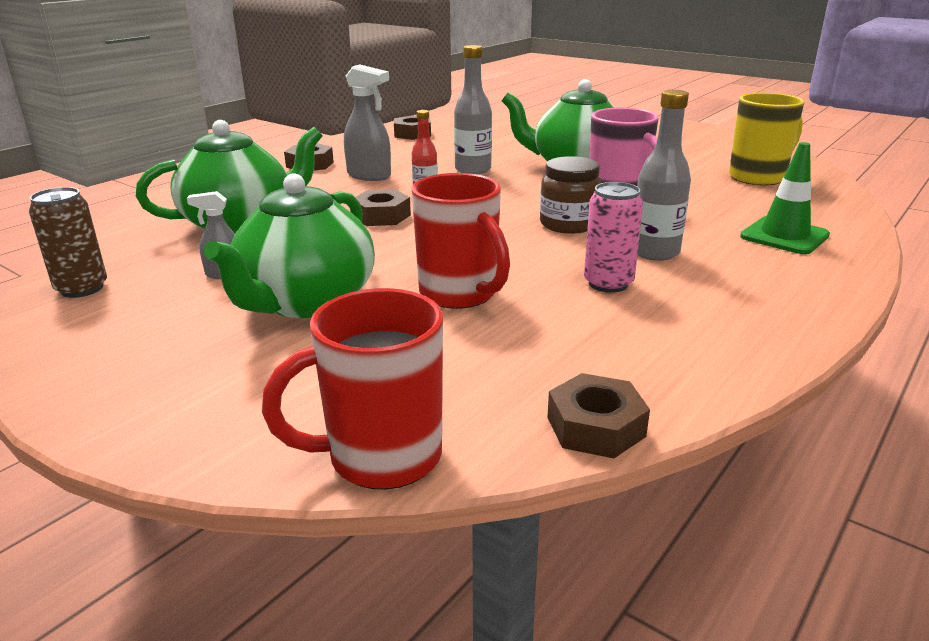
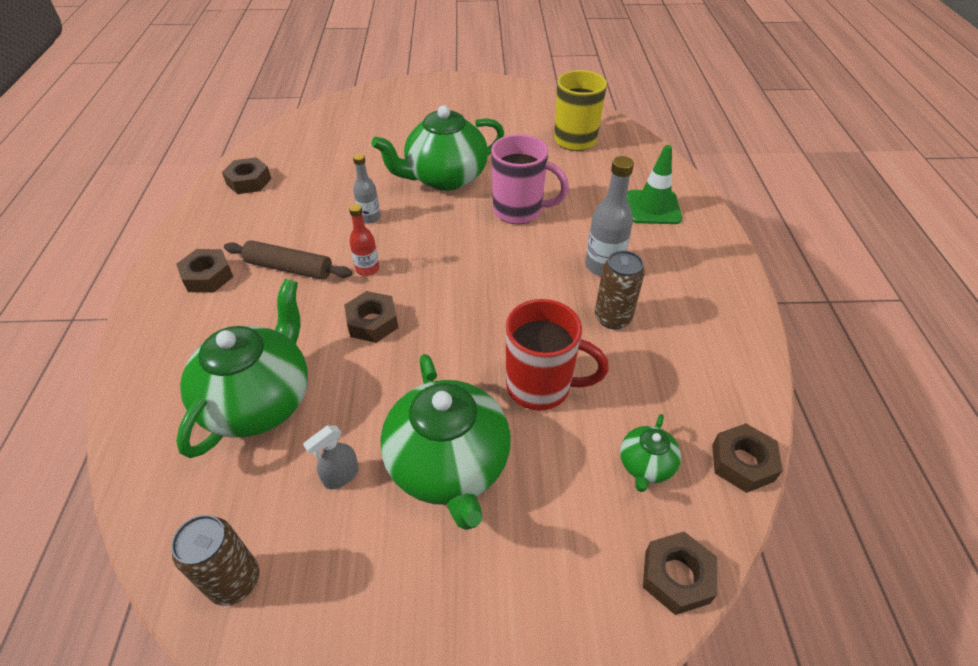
camera: 40 degrees left, 20 degrees up
(369, 176) = (289, 268): grey spray bottle -> brown rolling pin
(380, 457) = (676, 576): red mug -> brown nut
(473, 170) = (369, 217): grey bottle -> grey bottle, size x0.63
(478, 378) = (645, 465): none -> green teapot
(568, 224) = (519, 260): brown jar -> none
(608, 283) = (612, 318): pink can -> brown can

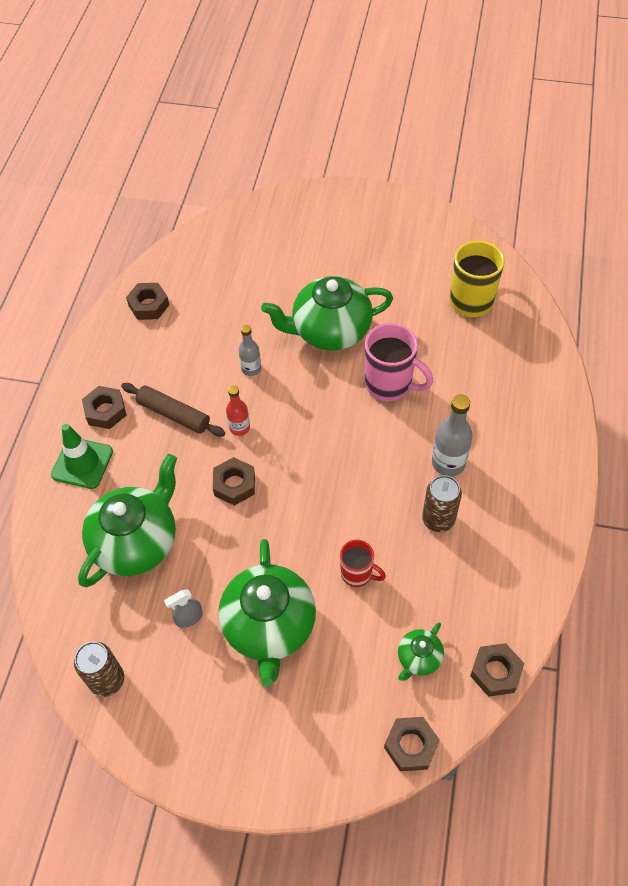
camera: 15 degrees right, 10 degrees up
(541, 387) = (357, 574): red mug -> red mug, size x0.59
(653, 207) = (519, 403): green traffic cone -> green traffic cone (82, 463)

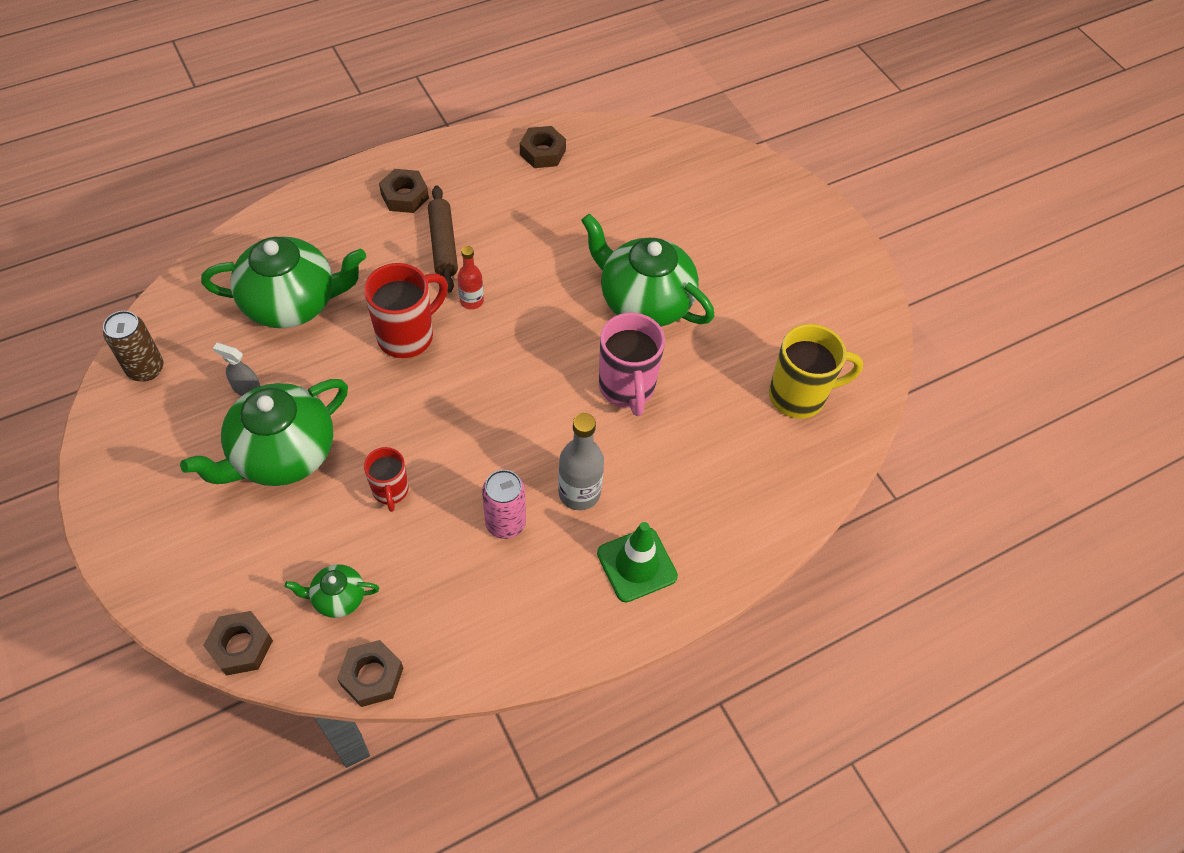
camera: 45 degrees right, 0 degrees up
(82, 463) = (339, 215): green traffic cone -> green traffic cone (637, 565)
(234, 485) = (408, 336): brown nut -> red mug
(251, 368) = (544, 269): grey bottle -> none
(438, 519) = (505, 523): brown can -> pink can

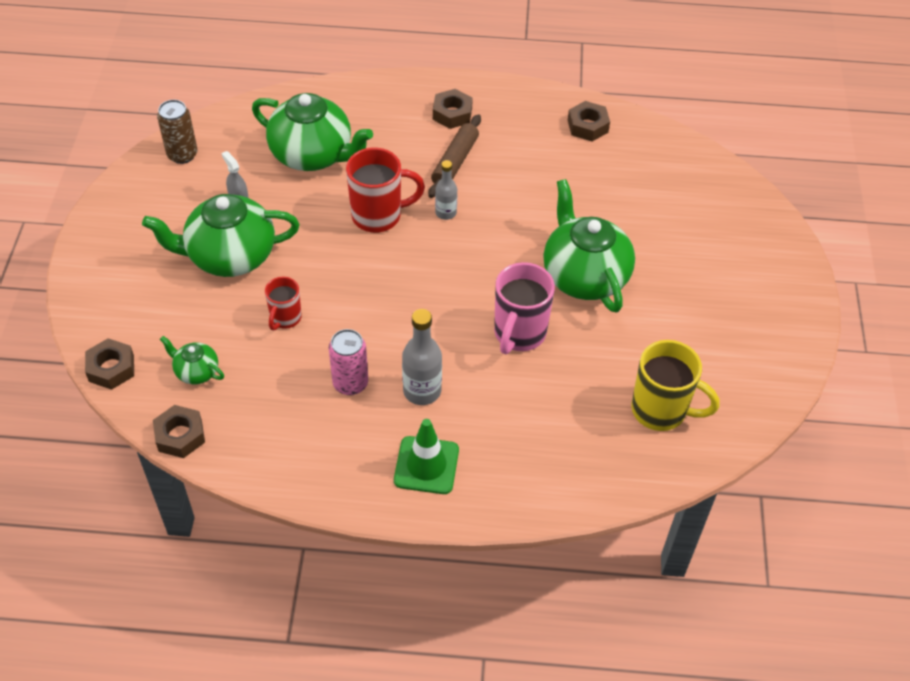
camera: 35 degrees right, 5 degrees down
(471, 301) = (445, 213): red bottle -> grey bottle

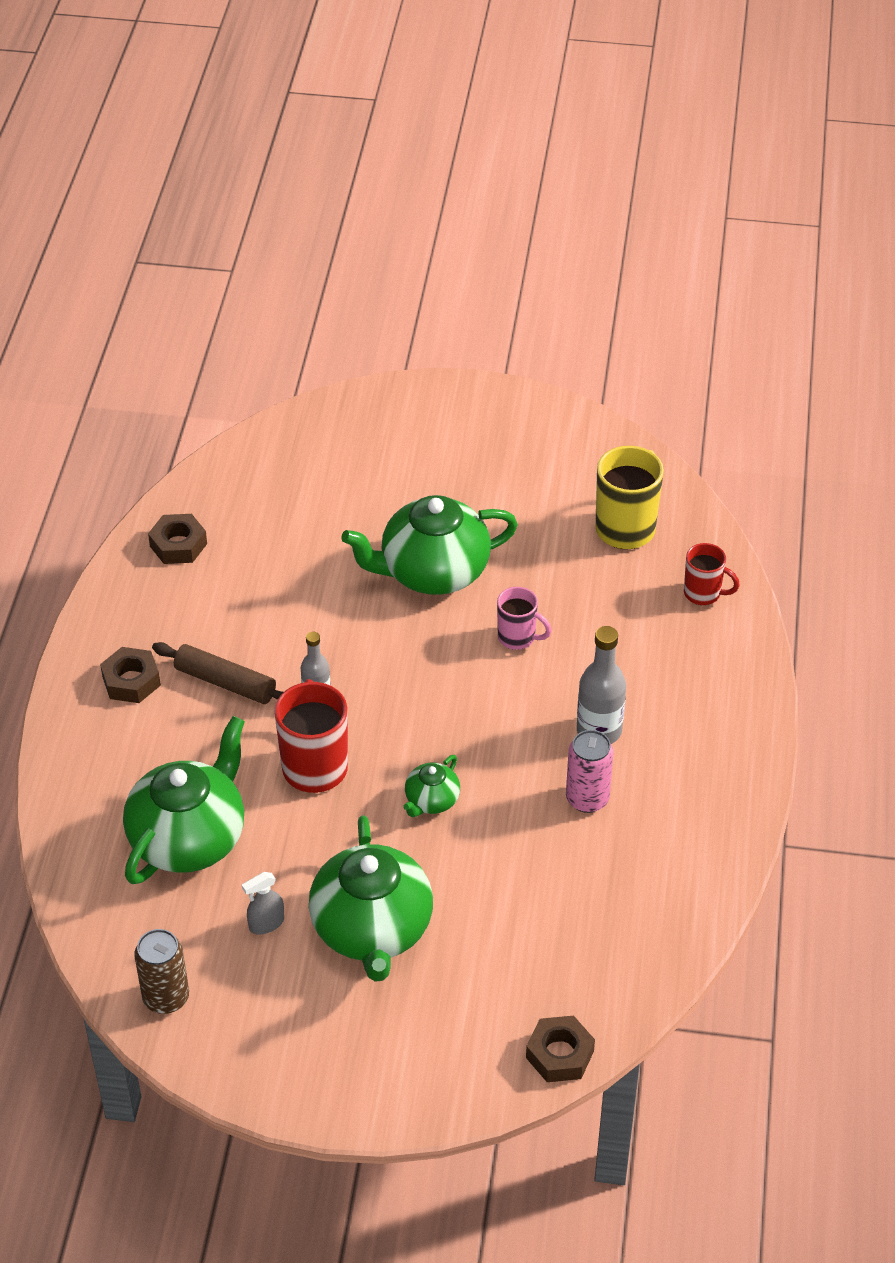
camera: 85 degrees left, 5 degrees down
(180, 435) = (664, 970): brown nut -> none
(196, 371) = (566, 958): green teapot -> green teapot (431, 801)
(285, 318) = (484, 865): red mug -> red mug (703, 594)
(426, 465) = (701, 730): green traffic cone -> none
(519, 334) = (518, 638): pink mug -> pink mug, size x0.59

